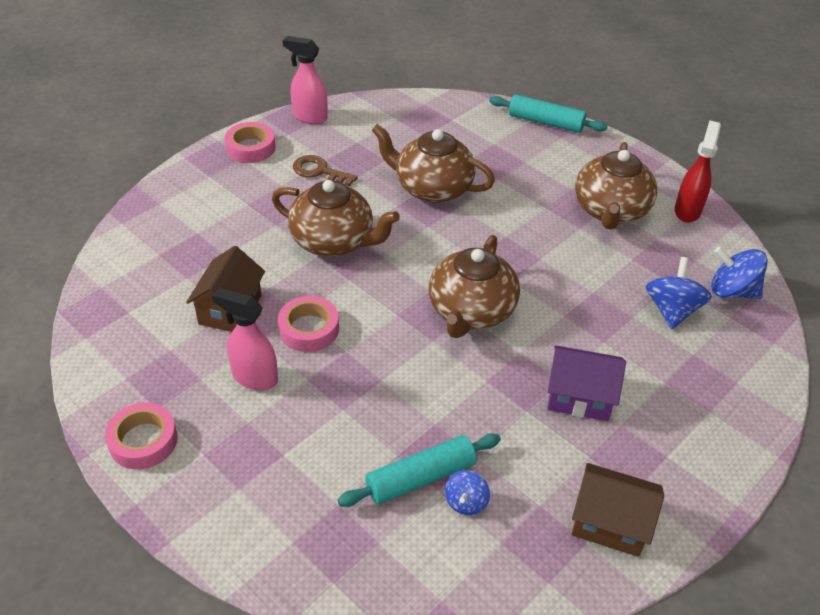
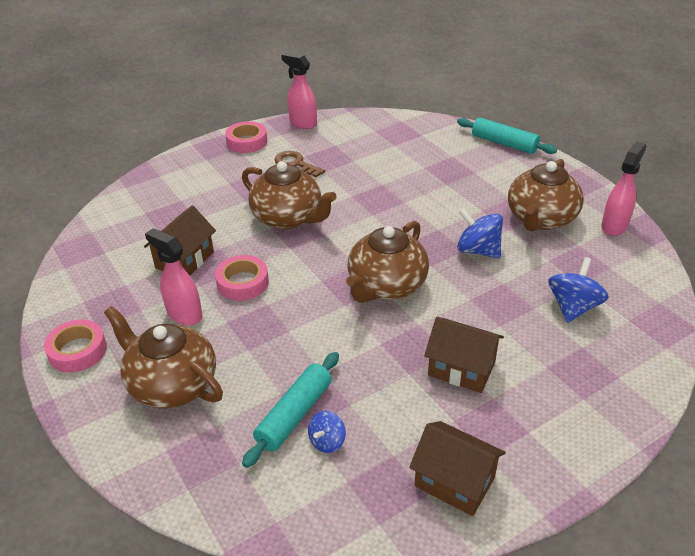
camera: 15 degrees right, 5 degrees down
(420, 477) = (294, 415): turquoise rolling pin -> turquoise rolling pin turned 45 degrees counterclockwise
(432, 188) = (386, 185): brown teapot -> brown teapot (172, 384)
(579, 397) = (461, 368): purple house -> brown house
(687, 210) = (614, 226): red spray bottle -> pink spray bottle
(732, 291) = (637, 298): blue spinning top -> blue spinning top (478, 250)

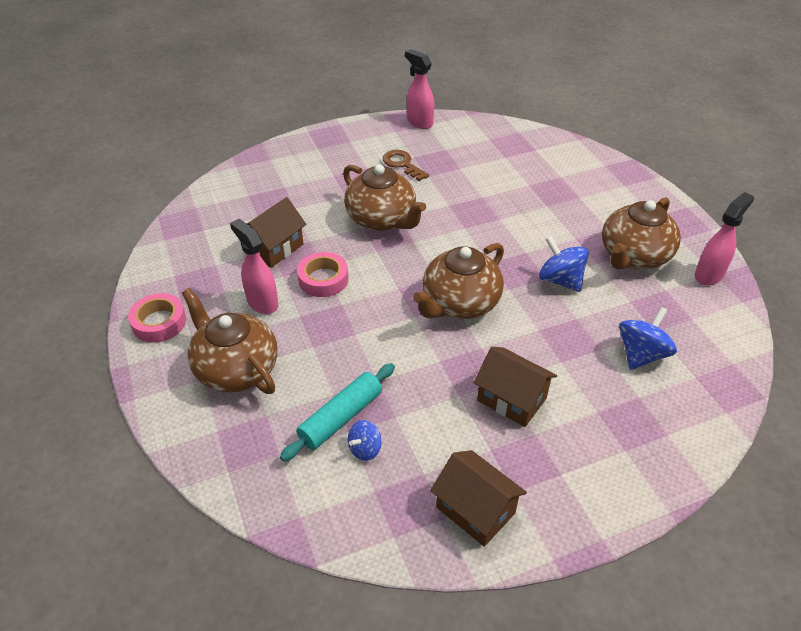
camera: 10 degrees right, 5 degrees up
(247, 142) = (360, 135): pink tape -> none
(504, 143) = (618, 170): turquoise rolling pin -> none

